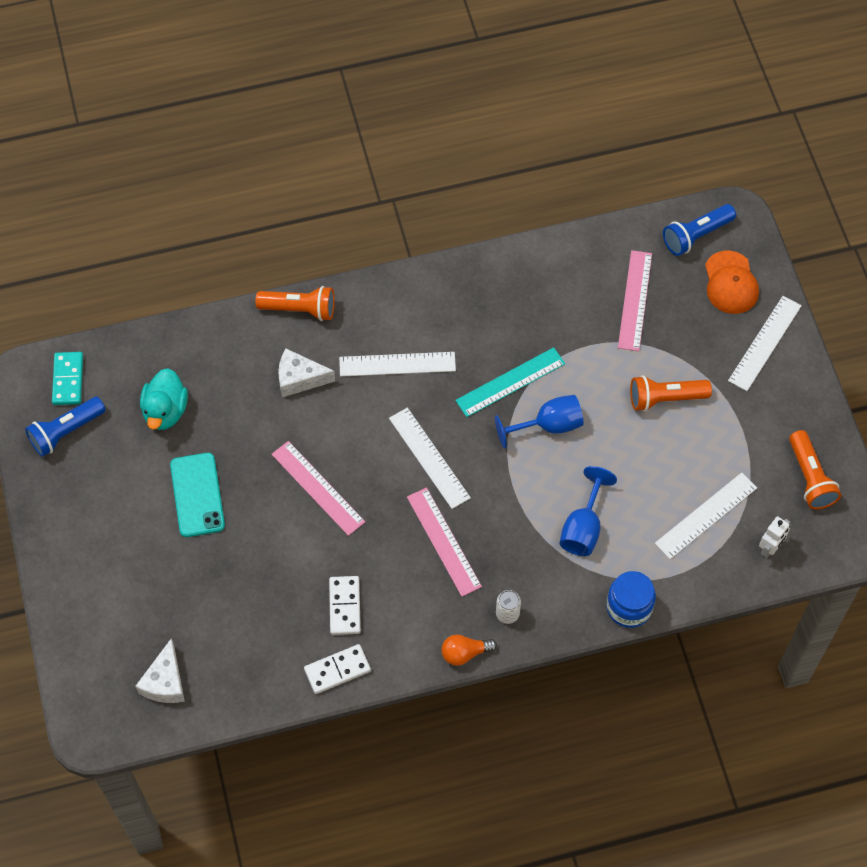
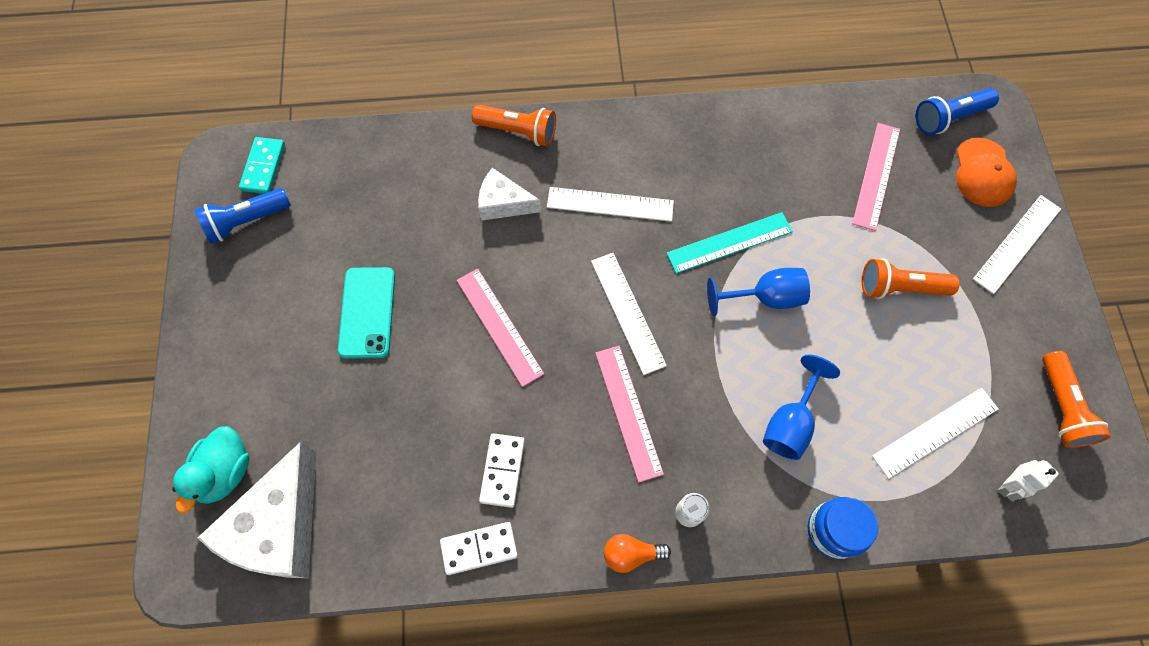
camera: 10 degrees right, 5 degrees up
(165, 411) = (355, 215): turquoise duck -> turquoise duck (225, 472)
(165, 682) = (280, 527): white cheese -> white cheese, size x1.78

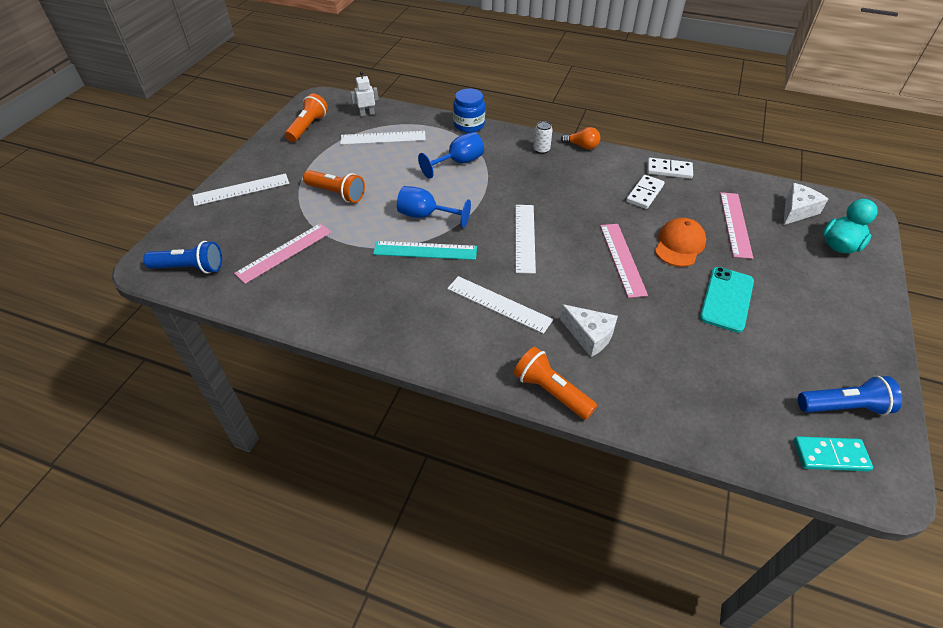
camera: 155 degrees left, 20 degrees down
(263, 167) = (830, 455): turquoise domino -> turquoise domino turned 60 degrees clockwise
(280, 527) = (797, 211): white cheese -> white cheese, size x0.56
(628, 412) = (552, 194): pink ruler -> pink ruler (735, 224)
(983, 173) = (212, 229): orange cap -> orange cap (679, 245)

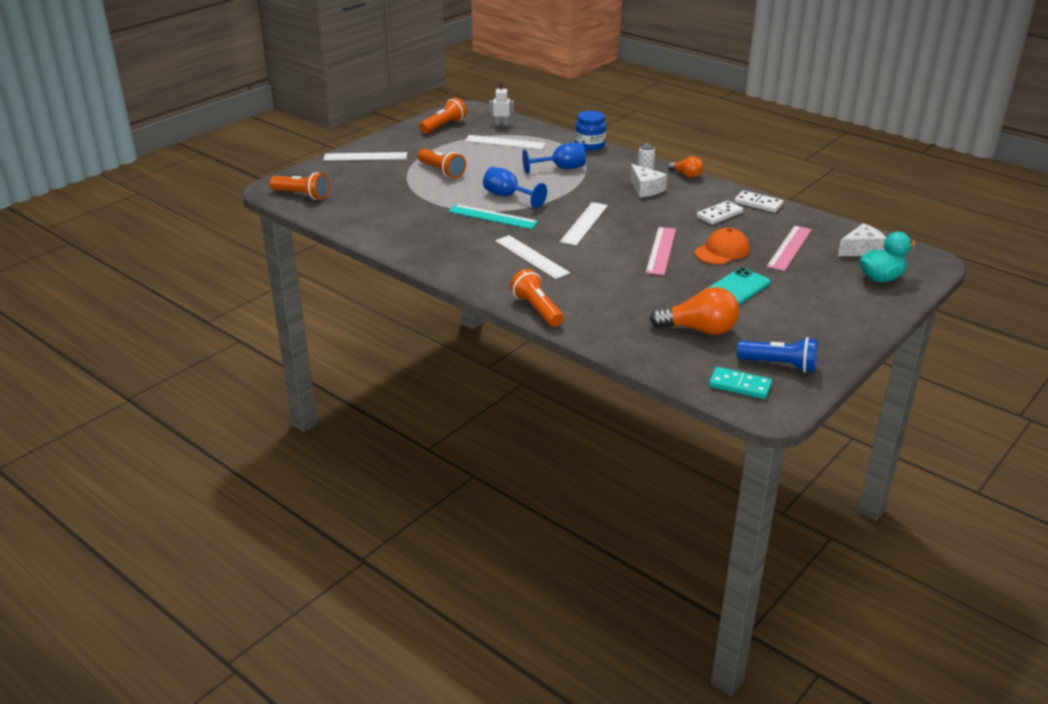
camera: 20 degrees right, 15 degrees down
(190, 268) = (301, 195): blue flashlight -> orange flashlight
(284, 252) = (378, 199): pink ruler -> none
(589, 336) = (593, 287): white cheese -> white cheese (645, 189)
(733, 373) = (699, 329): none -> orange light bulb

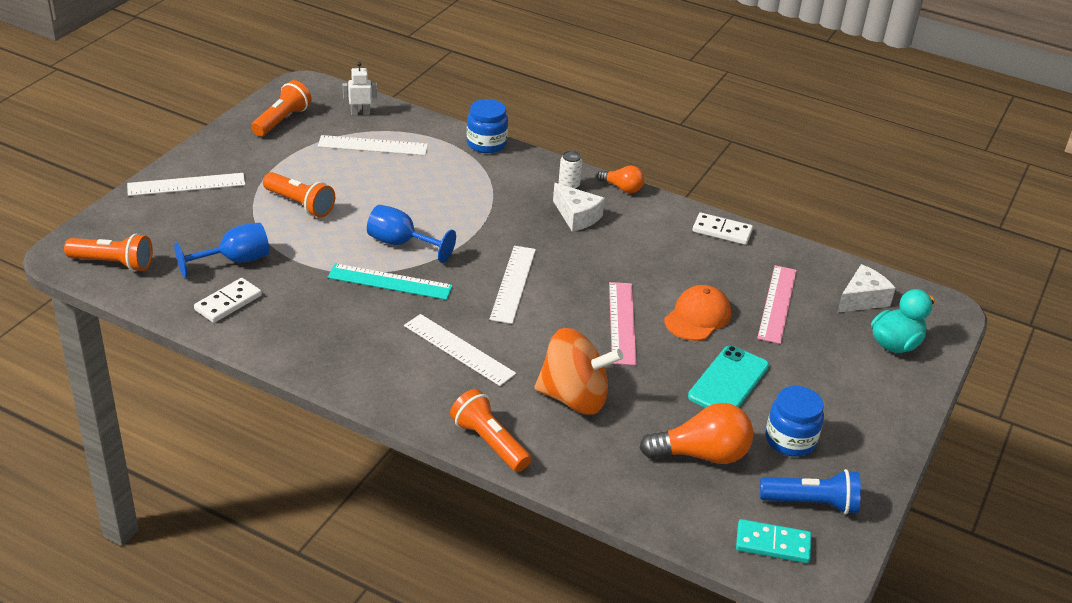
camera: 15 degrees left, 5 degrees up
(561, 168) = (459, 188): blue goblet -> blue goblet (235, 261)
(610, 290) = (574, 398): none -> orange spinning top
(719, 215) = (679, 254): white domino -> white domino (228, 303)
(774, 327) = (790, 440): none -> blue jar

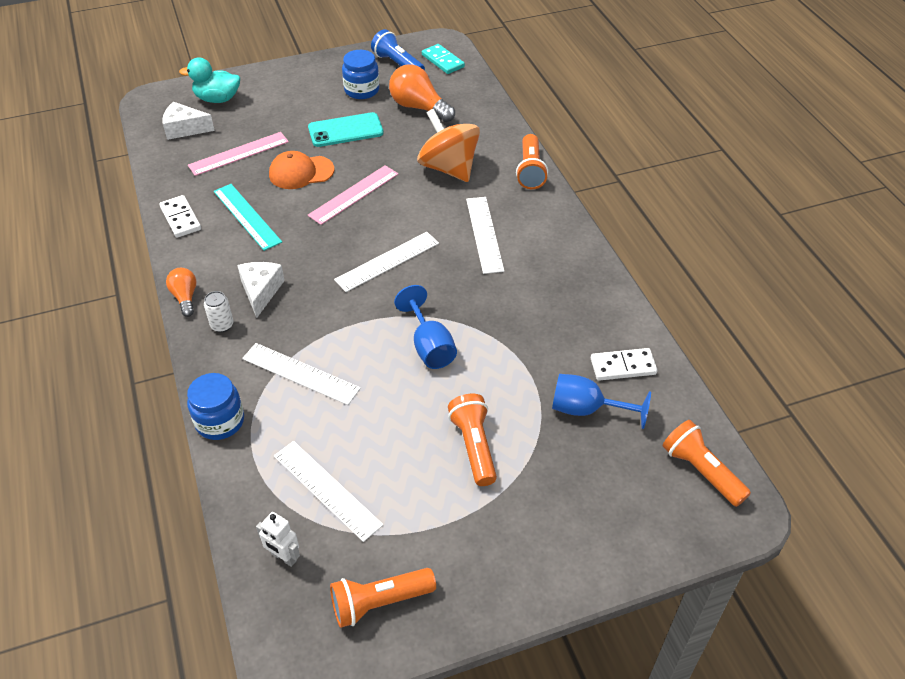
camera: 135 degrees left, 10 degrees up
(186, 184) = (565, 548): white ruler -> white ruler (300, 373)
(390, 282) = (476, 314): turquoise ruler -> turquoise ruler (247, 216)

